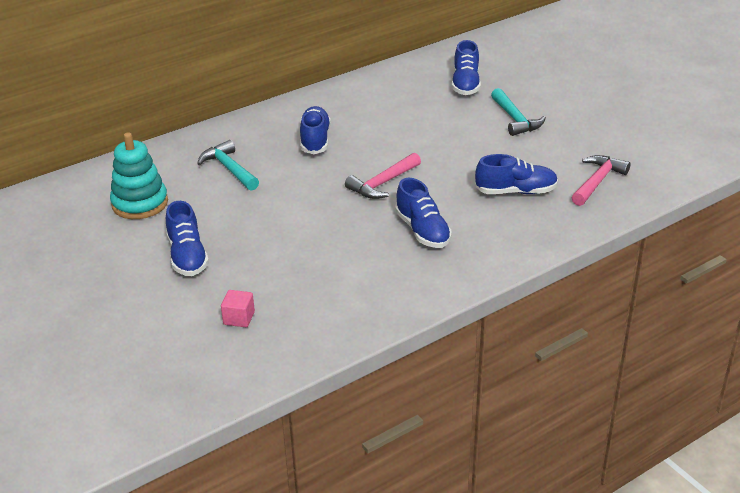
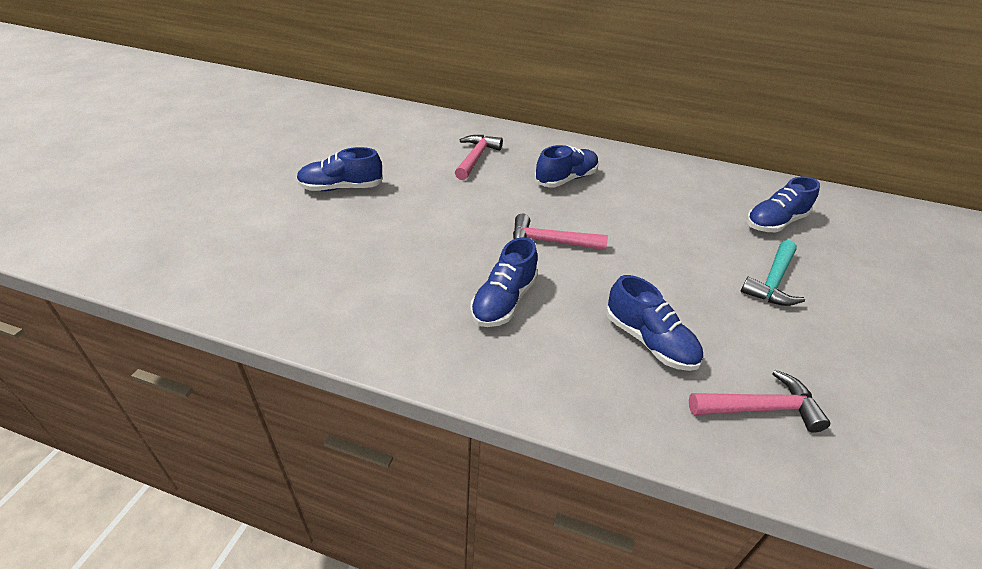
camera: 50 degrees right, 5 degrees up
(140, 203) = (389, 141): turquoise stacking toy -> none
(187, 256) = (341, 188): blue shoe -> blue shoe turned 45 degrees clockwise
(229, 169) = (476, 158): turquoise hammer -> pink hammer
(239, 318) = (275, 248): pink cube -> none

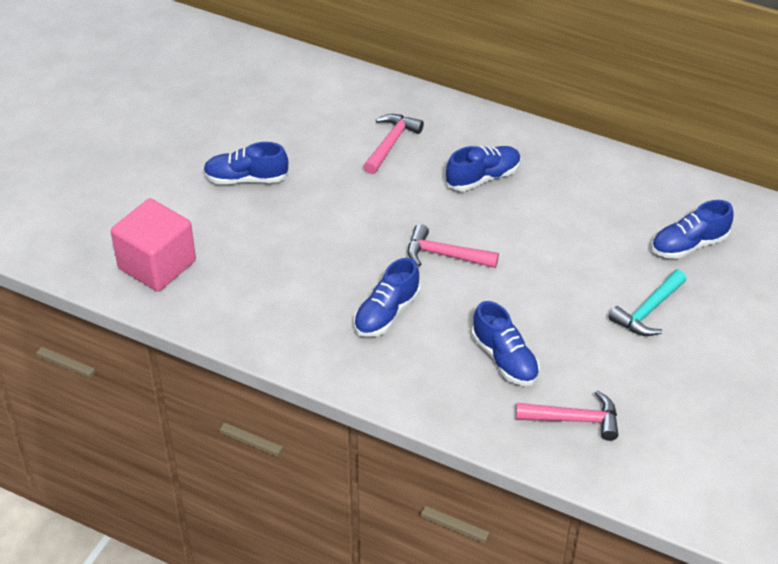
camera: 10 degrees right, 5 degrees up
(240, 267) = (157, 265): none -> pink cube

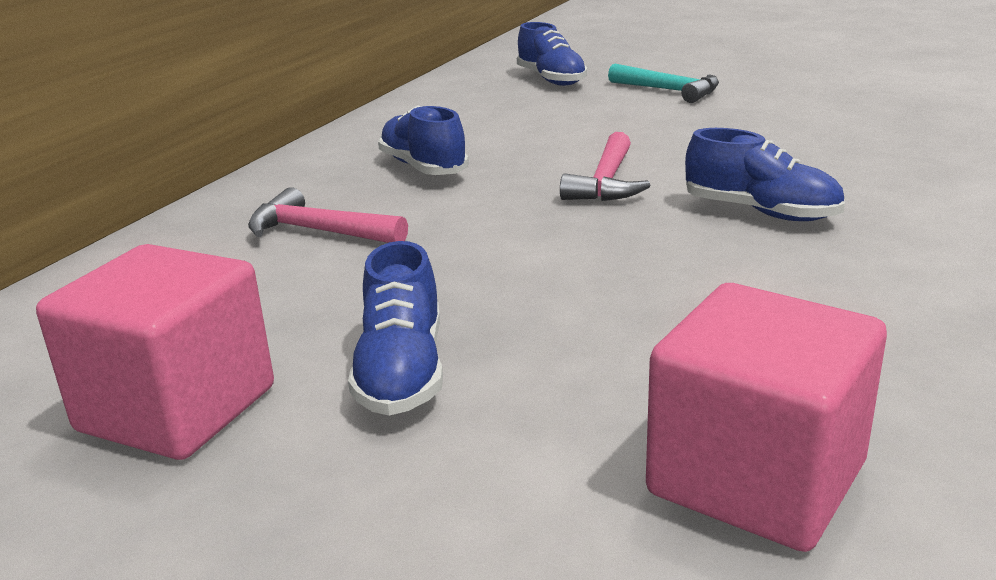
camera: 90 degrees left, 20 degrees down
(234, 124) = (177, 409): none -> pink cube
(504, 359) = (801, 144): blue shoe -> none
(574, 419) = (874, 112): pink hammer -> none

